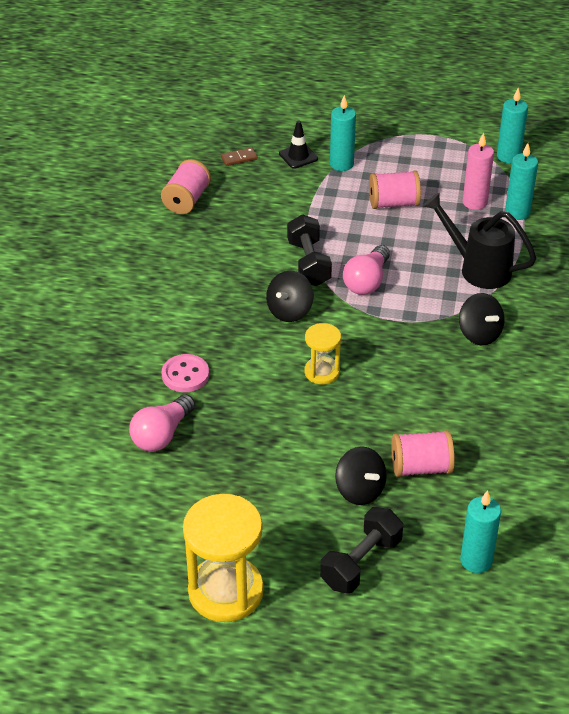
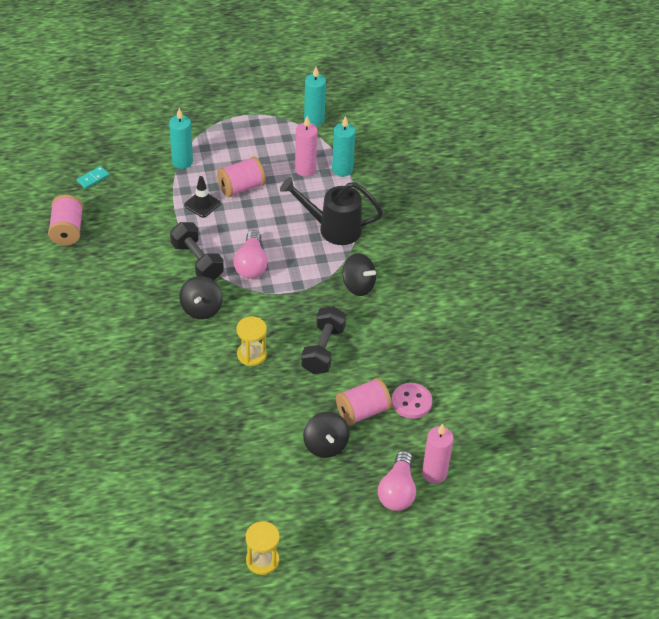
camera: 25 degrees left, 5 degrees up
(162, 434) = (150, 448): pink light bulb -> pink light bulb (397, 491)
(185, 375) = (143, 390): pink button -> pink button (411, 402)
(226, 591) = (262, 560): yellow hourglass -> yellow hourglass, size x0.55
(239, 158) = (93, 178): brown domino -> turquoise domino
(298, 156) = (142, 164): black traffic cone -> black traffic cone (202, 204)
(360, 490) = (325, 445): black spinning top -> black spinning top turned 45 degrees clockwise
(361, 562) = (352, 503): black dumbbell -> black dumbbell (323, 350)
(476, 560) = (434, 473): turquoise candle -> pink candle

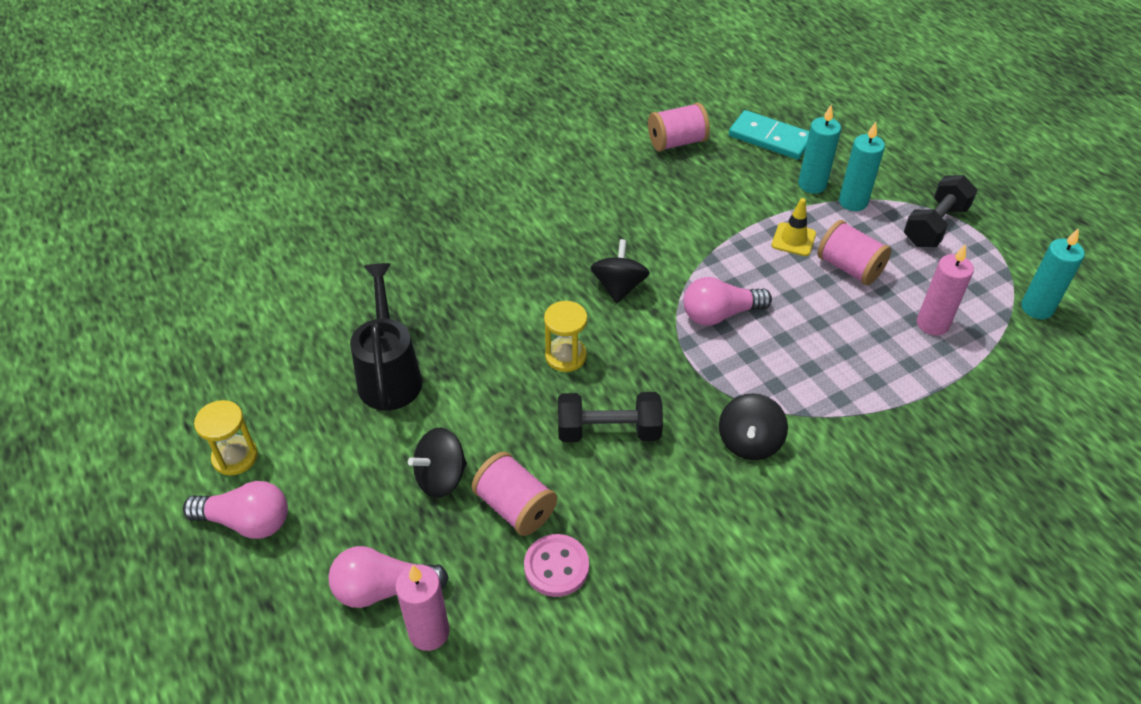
camera: 75 degrees right, 0 degrees up
(93, 178) = (770, 138): turquoise domino -> turquoise domino, size x2.01
(197, 261) = (694, 261): black dumbbell -> black dumbbell (935, 226)
(201, 308) = (619, 287): black spinning top -> black spinning top turned 105 degrees clockwise
(202, 204) = (793, 239): black traffic cone -> yellow traffic cone
(321, 559) = (247, 522): none -> pink light bulb
(333, 228) = (841, 384): black watering can -> black watering can (389, 375)
(342, 169) = (964, 365): turquoise candle -> turquoise candle (812, 185)

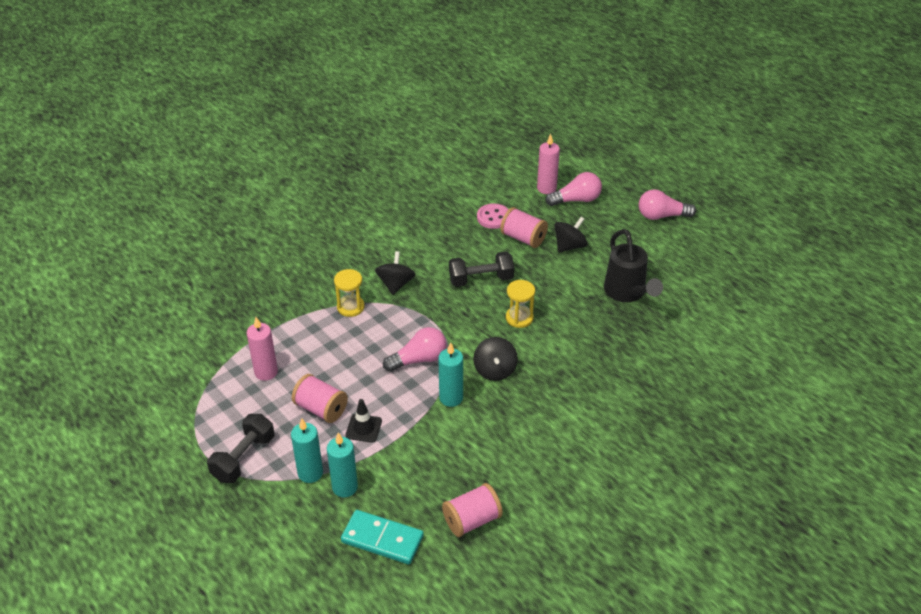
camera: 170 degrees right, 5 degrees down
(235, 457) = (689, 241): yellow hourglass -> yellow hourglass (350, 307)
(793, 239) = (363, 428): yellow traffic cone -> black traffic cone
(1037, 308) = (184, 394): turquoise candle -> turquoise candle (451, 398)

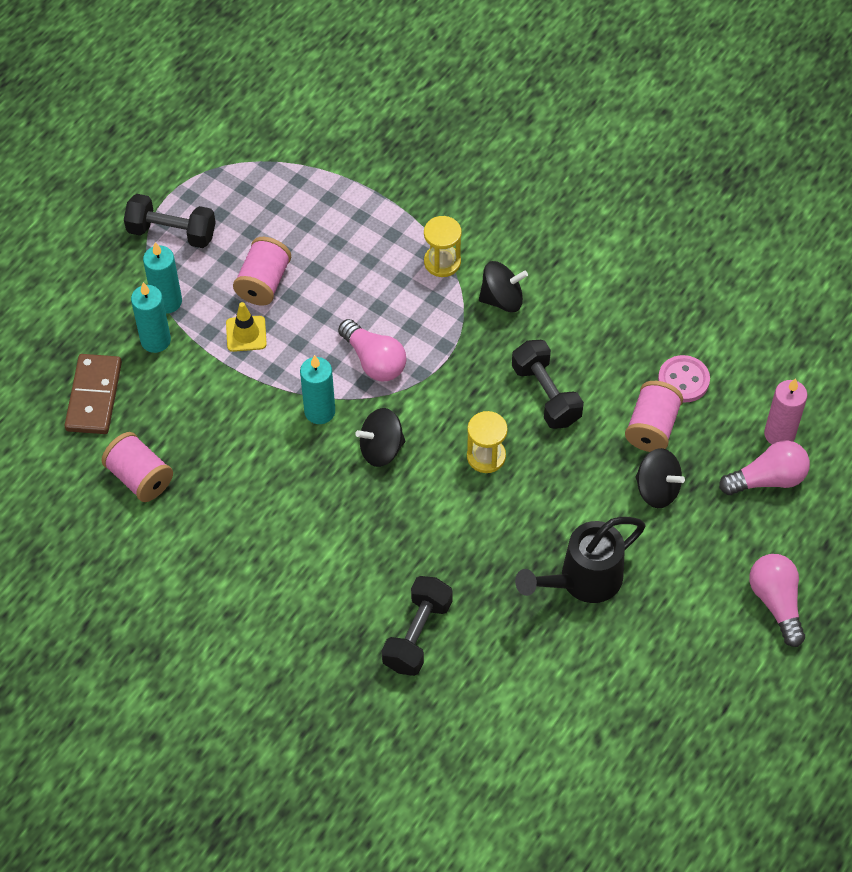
camera: 75 degrees right, 15 degrees up
(266, 372) = (305, 210): pink candle -> none
(363, 428) = (246, 334): black traffic cone -> yellow traffic cone
(382, 539) = (94, 396): turquoise domino -> brown domino
(576, 200) = (767, 479): pink light bulb -> pink light bulb turned 75 degrees counterclockwise
(650, 381) = (417, 635): none -> black dumbbell

